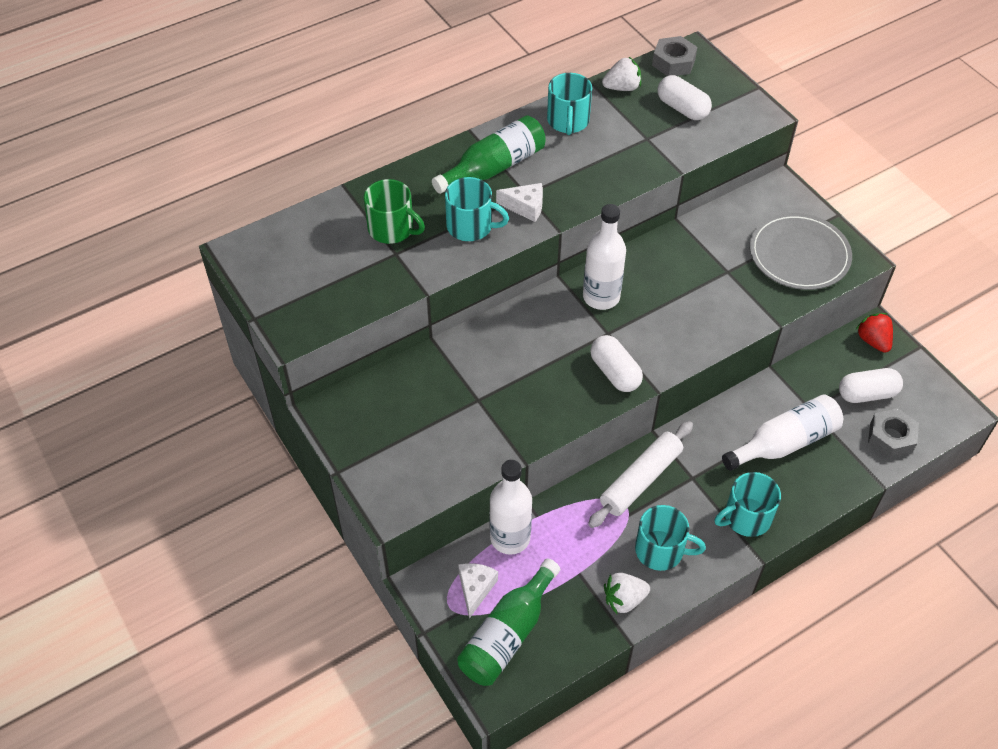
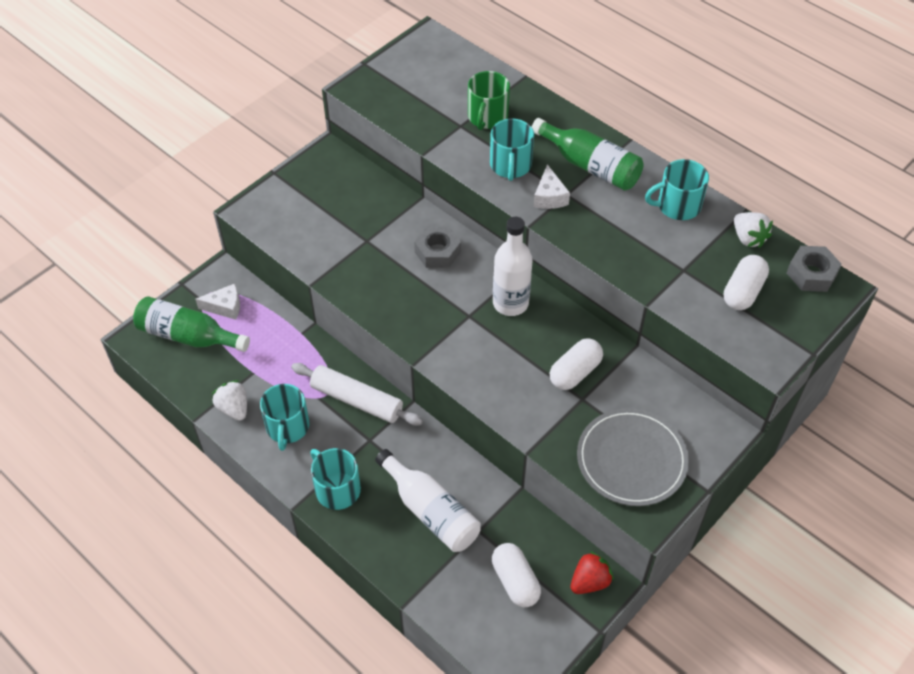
camera: 75 degrees right, 0 degrees up
(510, 538) = (276, 319): white bottle -> none
(615, 372) = (425, 328): white capsule -> white capsule (575, 372)
(891, 438) = (465, 609): grey nut -> grey nut (437, 252)

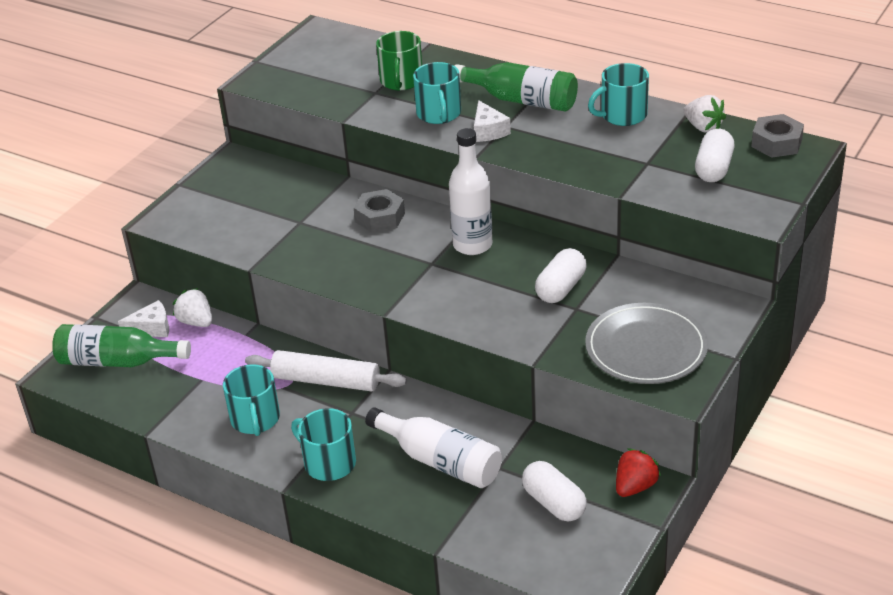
camera: 10 degrees left, 15 degrees down
(234, 408) = (189, 415): white strawberry -> white strawberry (196, 322)

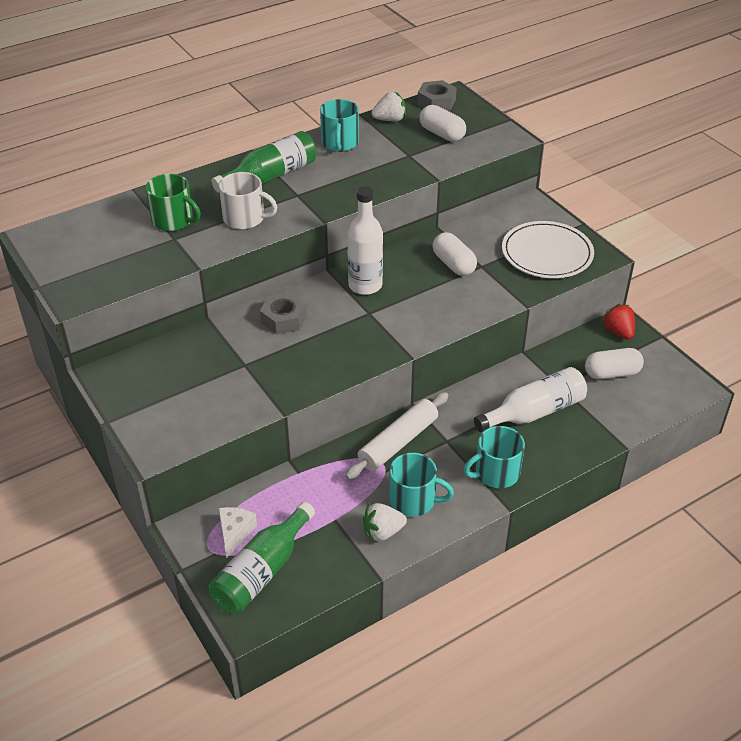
camera: 65 degrees left, 5 degrees up
(196, 322) = (253, 499): white strawberry -> white strawberry (383, 532)
(439, 114) = (245, 218): turquoise mug -> white mug
(488, 131) = (295, 204): white cheese -> none
(646, 348) = (547, 253): grey plate -> white plate

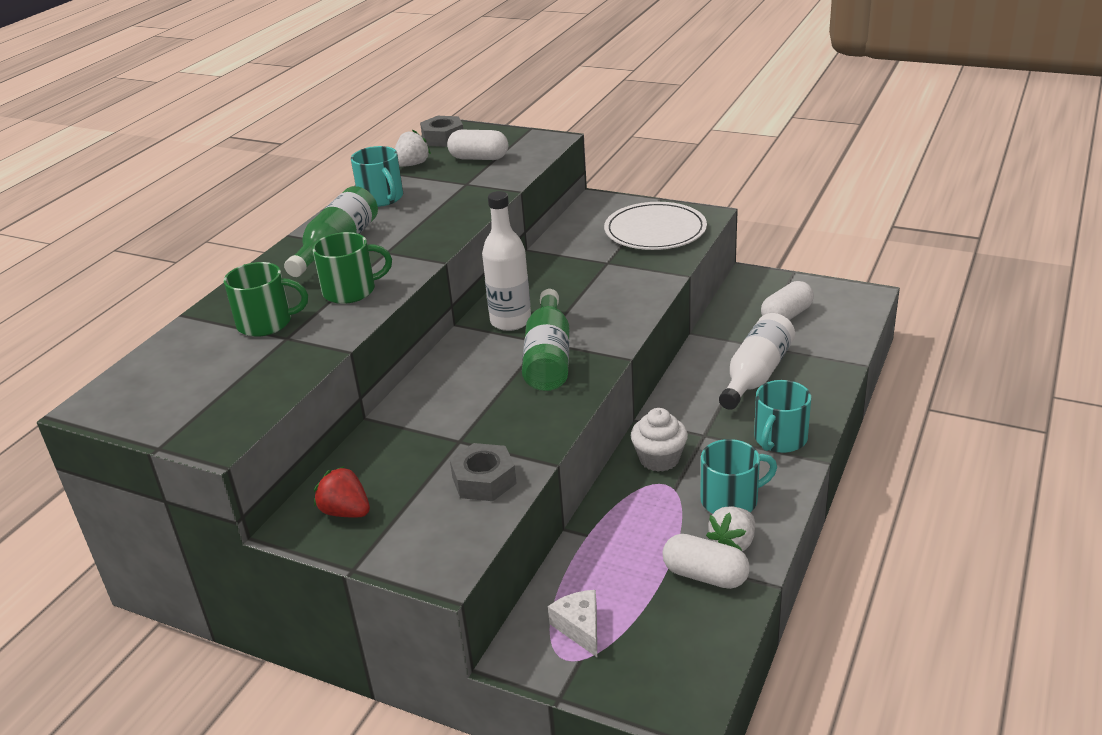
camera: 30 degrees left, 10 degrees down
(245, 218) = (351, 291): white mug -> green mug
(262, 571) = (651, 648): green bottle -> green bottle (548, 357)
(283, 319) = (456, 383): grey nut -> grey nut (484, 480)
(398, 442) = (659, 459): white rolling pin -> white cupcake
(453, 264) = (579, 271): white capsule -> white capsule (705, 575)
(618, 332) = (755, 283): red strawberry -> red strawberry (346, 512)

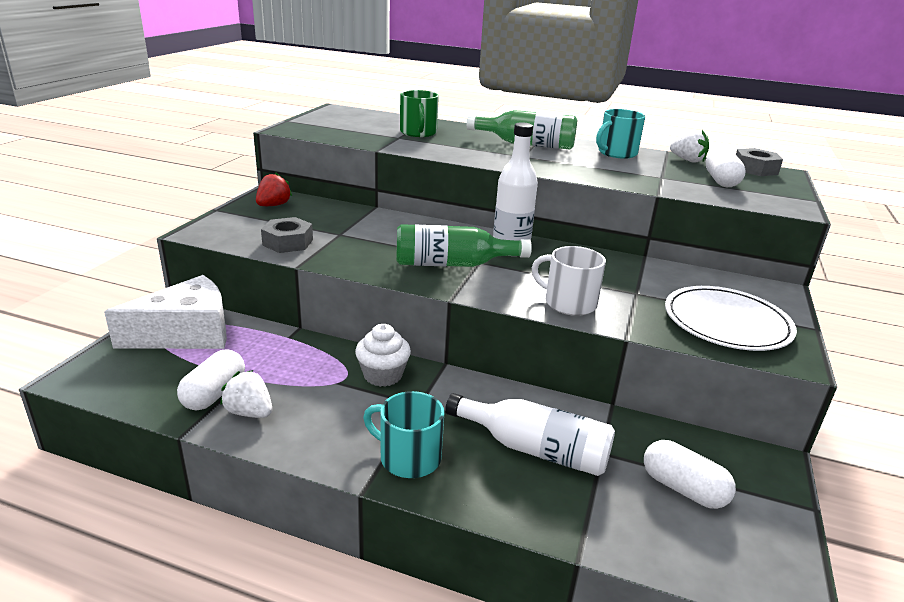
camera: 80 degrees right, 5 degrees down
(351, 291) = (461, 149): green mug -> none
(580, 627) = (186, 333): white cheese -> white cheese, size x2.11
(630, 296) = (569, 303): none -> white mug
(731, 500) = (312, 415): turquoise mug -> none

